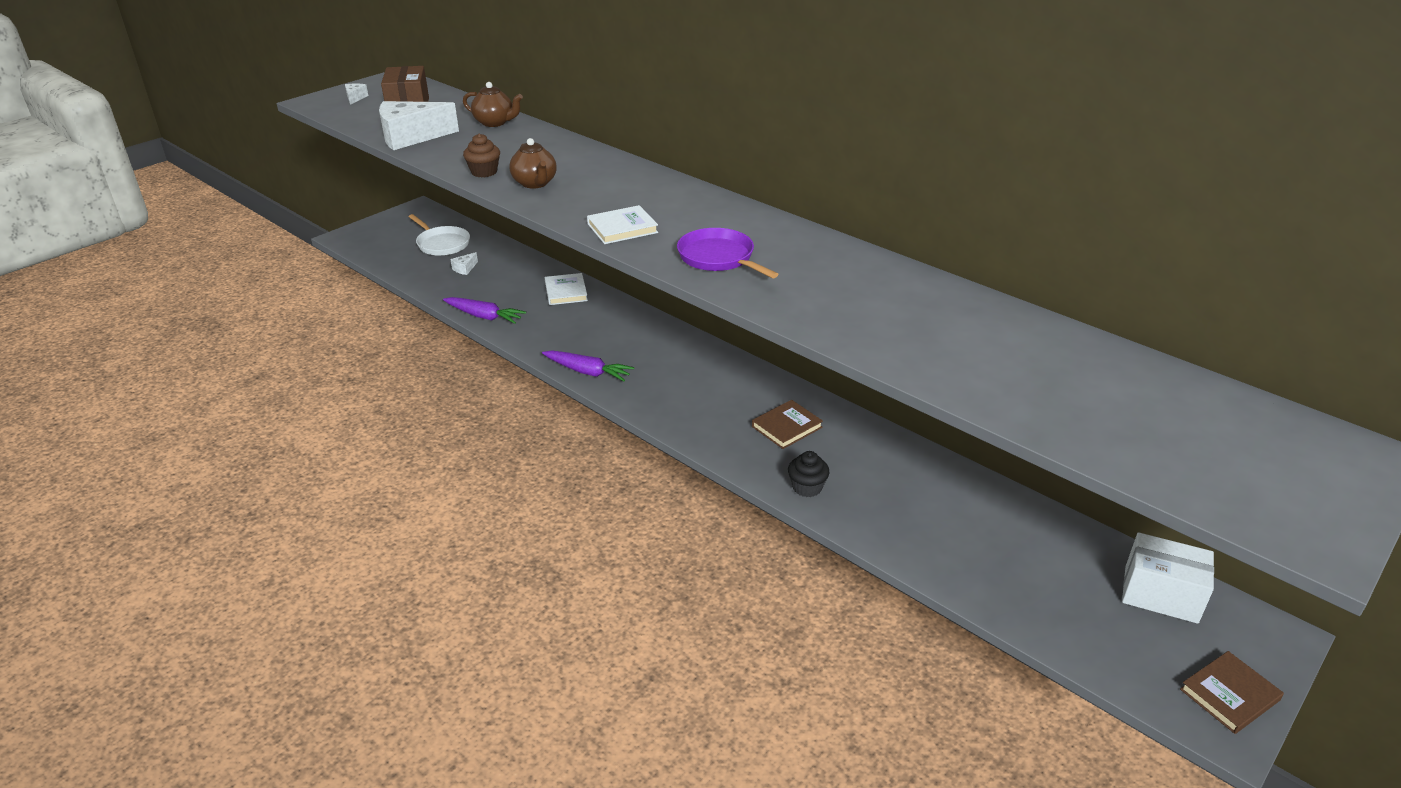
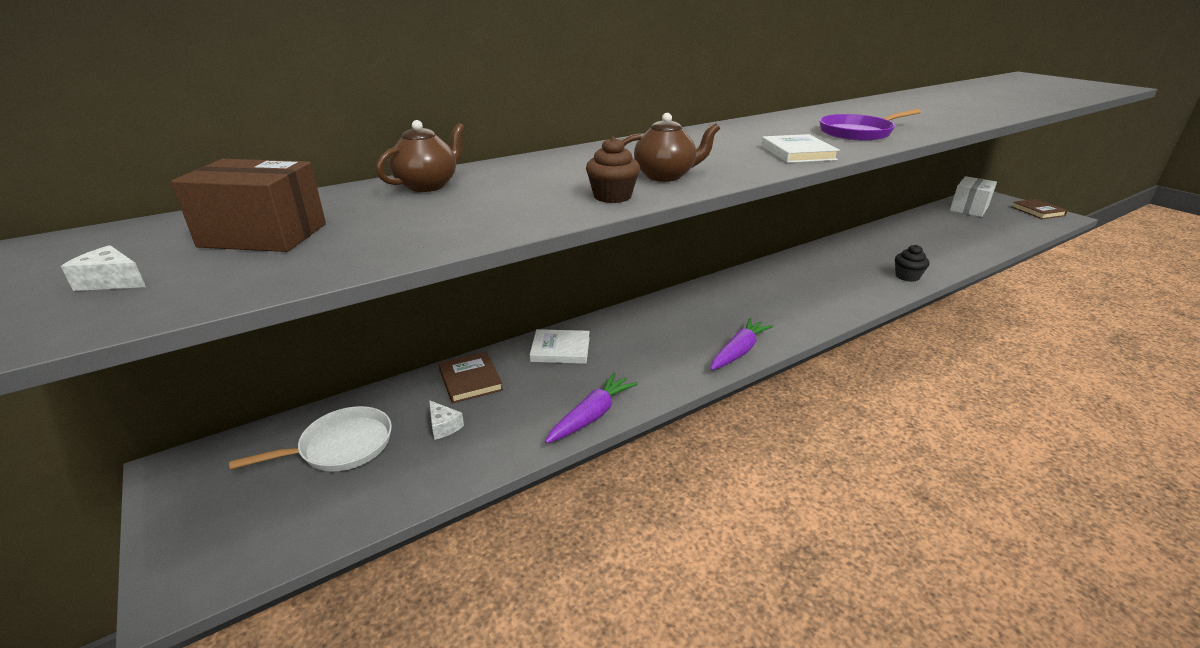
camera: 75 degrees left, 5 degrees down
(411, 137) = (421, 235): white cheese -> none
(787, 427) = (829, 272): brown book -> brown book (470, 380)

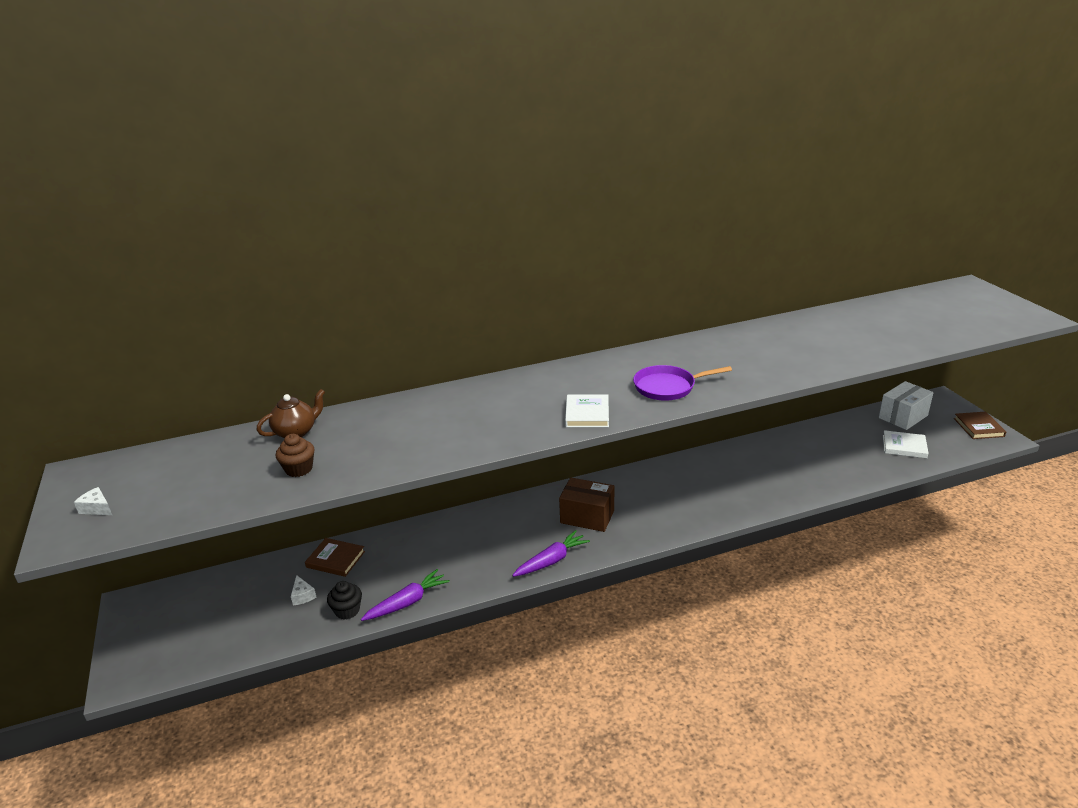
camera: 15 degrees right, 0 degrees up
(263, 235) = (181, 476): brown box -> brown box (587, 517)
(341, 446) = (232, 601): white pan -> none
(470, 380) = (335, 559): brown book -> brown book turned 60 degrees counterclockwise
(560, 349) = (413, 540): white book -> white book (904, 446)
(612, 196) = (407, 458): brown cupcake -> brown cupcake (299, 469)
(665, 176) = (461, 436): brown teapot -> none
(907, 276) = (761, 499): black cupcake -> black cupcake (347, 610)

